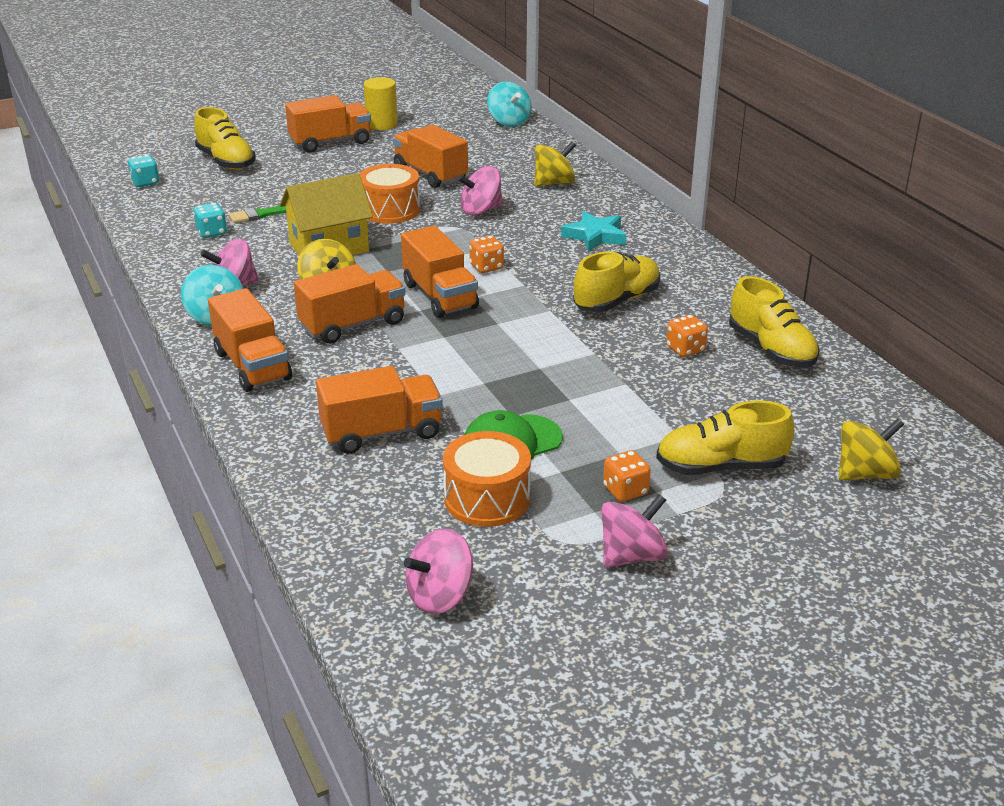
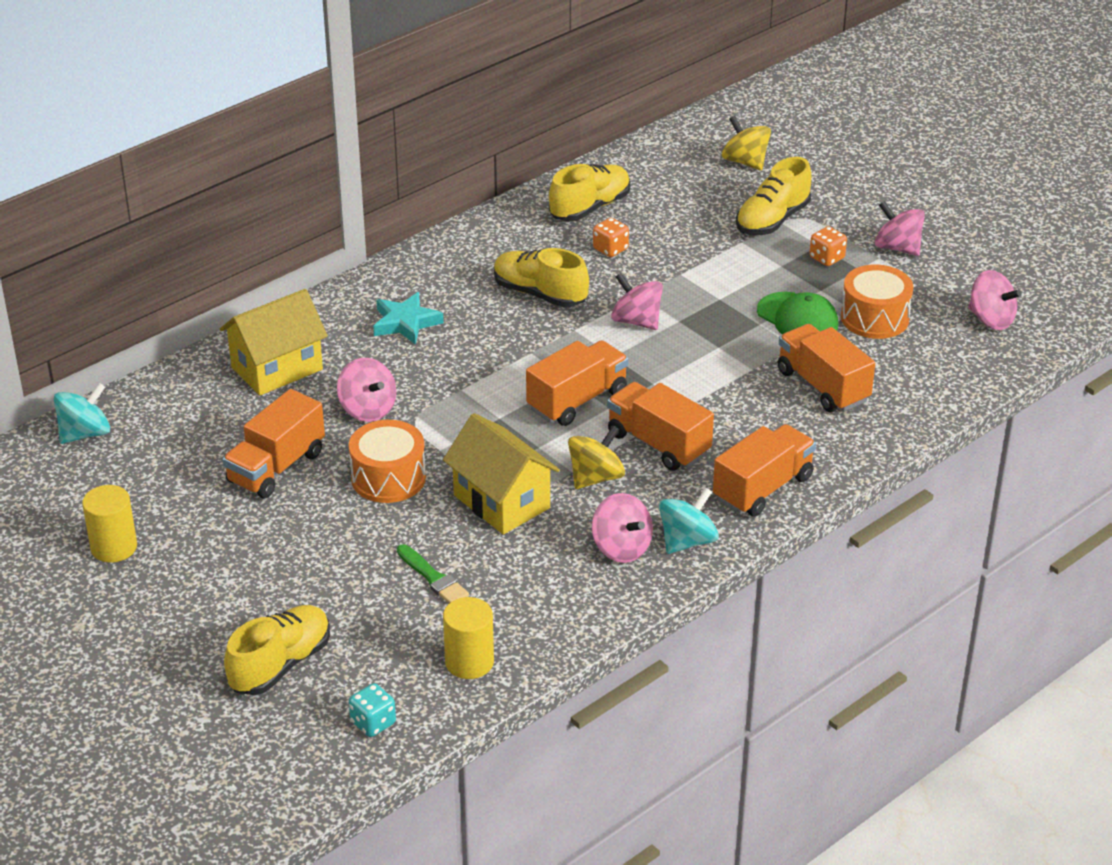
camera: 105 degrees left, 5 degrees up
(168, 217) = (469, 662): none -> yellow cylinder
(212, 232) = (498, 607): turquoise dice -> none
(330, 142) = (191, 580): orange truck -> none
(486, 267) = (503, 382): orange dice -> none
(549, 344) = (636, 321): none -> pink spinning top
(554, 183) = (277, 368): yellow spinning top -> yellow house
(720, 467) = (772, 220): yellow shoe -> yellow shoe turned 60 degrees clockwise

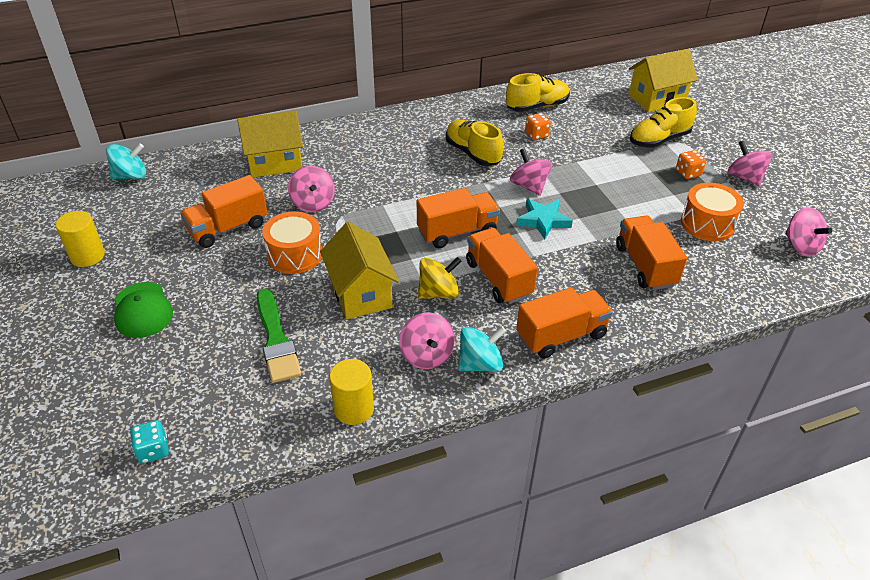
camera: 20 degrees right, 5 degrees up
(280, 664) = (125, 378): yellow shoe -> none
(405, 323) = (374, 152): turquoise star -> turquoise star (543, 221)
(433, 578) = (276, 339): green brush -> green brush, size x1.59
(469, 662) = (257, 419): yellow cylinder -> yellow cylinder (354, 409)
(745, 162) = (657, 99): yellow spinning top -> yellow house
(797, 318) = (648, 210): green cap -> green cap (142, 310)

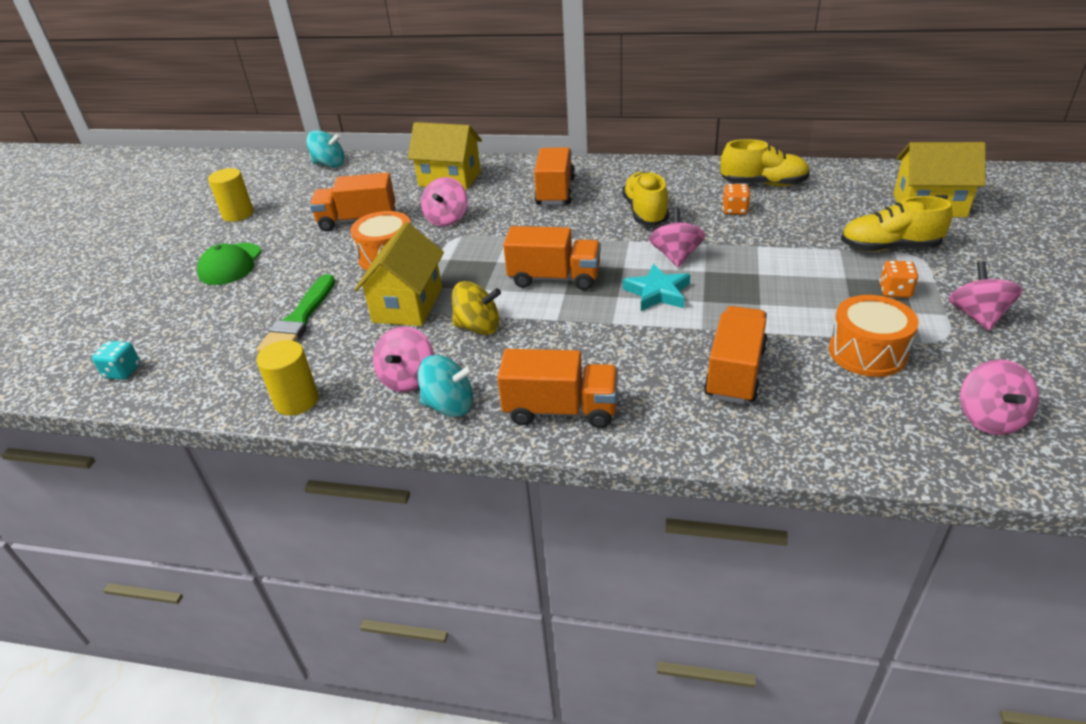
camera: 35 degrees right, 5 degrees down
(498, 279) = (551, 333): orange truck -> orange truck (555, 192)

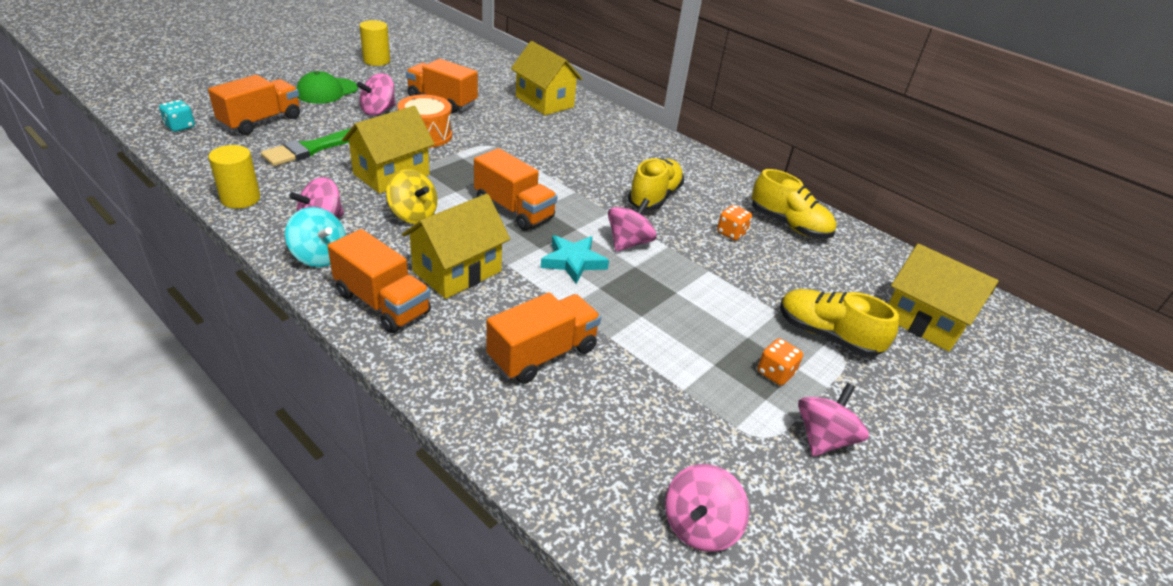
camera: 25 degrees right, 0 degrees up
(329, 164) = (479, 54): turquoise spinning top -> none
(447, 219) = (501, 129): pink spinning top -> pink spinning top (378, 111)
(555, 192) = (607, 148): orange truck -> orange truck (261, 121)
(582, 350) = (457, 271): none -> yellow house
(867, 352) = (673, 405): orange drum -> none

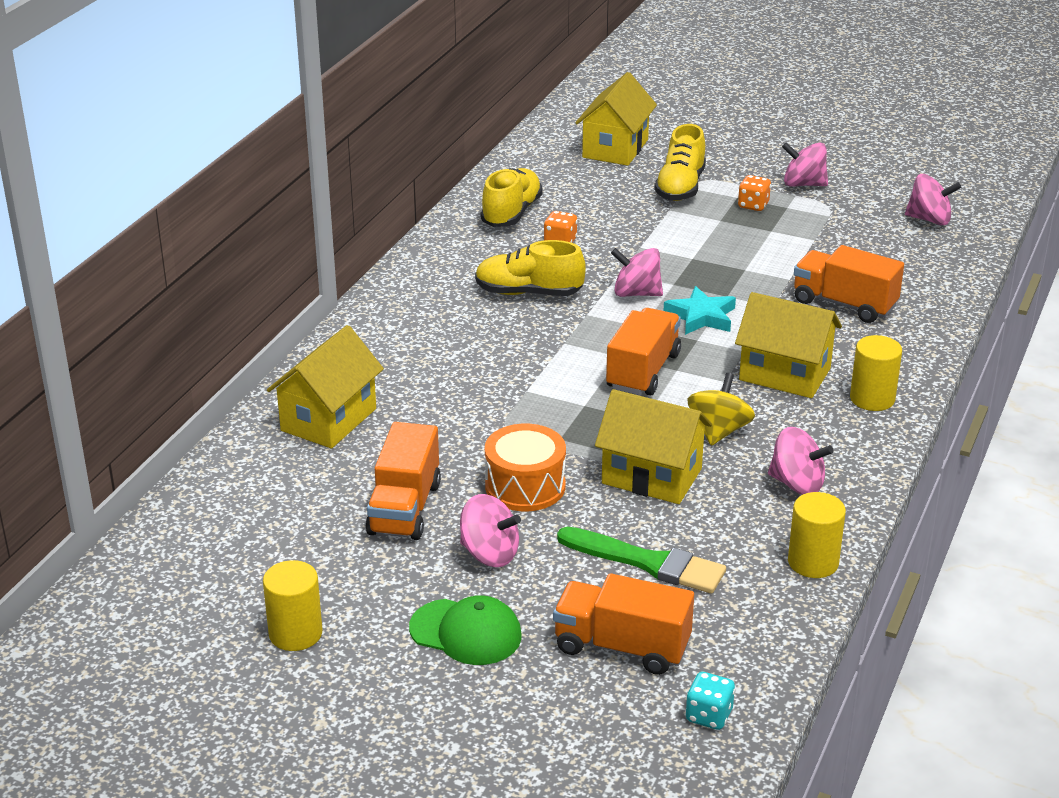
camera: 105 degrees left, 5 degrees down
(319, 256) = (849, 461): turquoise spinning top -> none
(382, 303) = (872, 399): orange truck -> yellow cylinder

